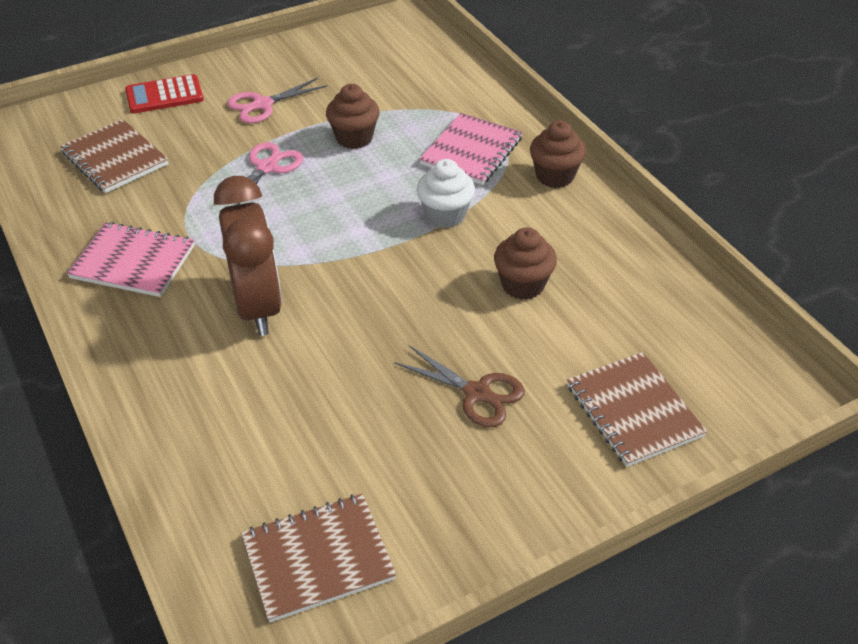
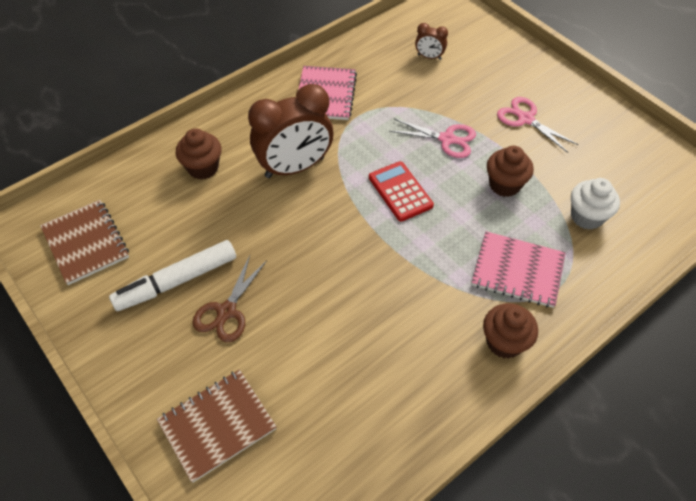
camera: 80 degrees right, 10 degrees up
(115, 158) = (429, 57): brown notebook -> brown clock
(164, 95) = (513, 62): red calculator -> red calculator (400, 191)
(418, 444) = (177, 281): none -> white marker
(445, 215) = (423, 263): white cupcake -> white cupcake (586, 217)
(522, 285) = (349, 330): brown cupcake -> brown cupcake (203, 168)

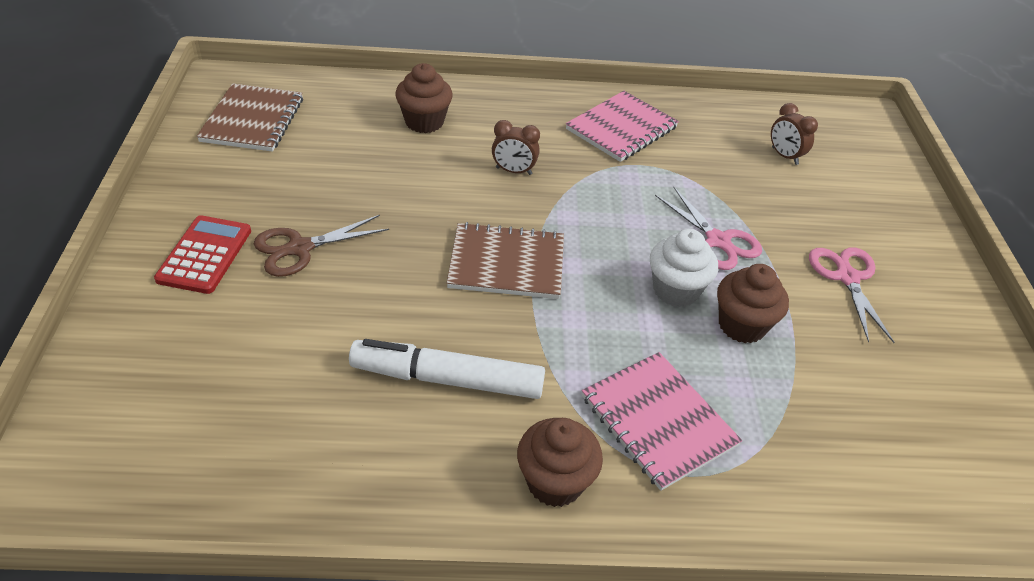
camera: 35 degrees right, 10 degrees down
(177, 281) = (288, 196): white marker -> white marker (447, 379)
(217, 425) = (172, 336): brown notebook -> brown notebook (506, 263)
(295, 167) = (513, 171): brown clock -> brown clock, size x0.45
(400, 191) = (603, 257): red calculator -> red calculator (205, 255)
(586, 217) = (821, 426): white cupcake -> white cupcake (675, 290)

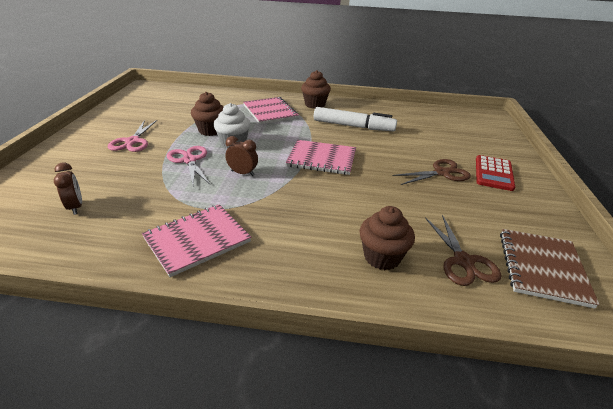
camera: 170 degrees left, 10 degrees down
(337, 122) = (463, 261): none -> brown scissors
(506, 263) = (321, 159): brown notebook -> pink notebook
(513, 171) = (307, 208): brown clock -> brown clock (242, 173)

